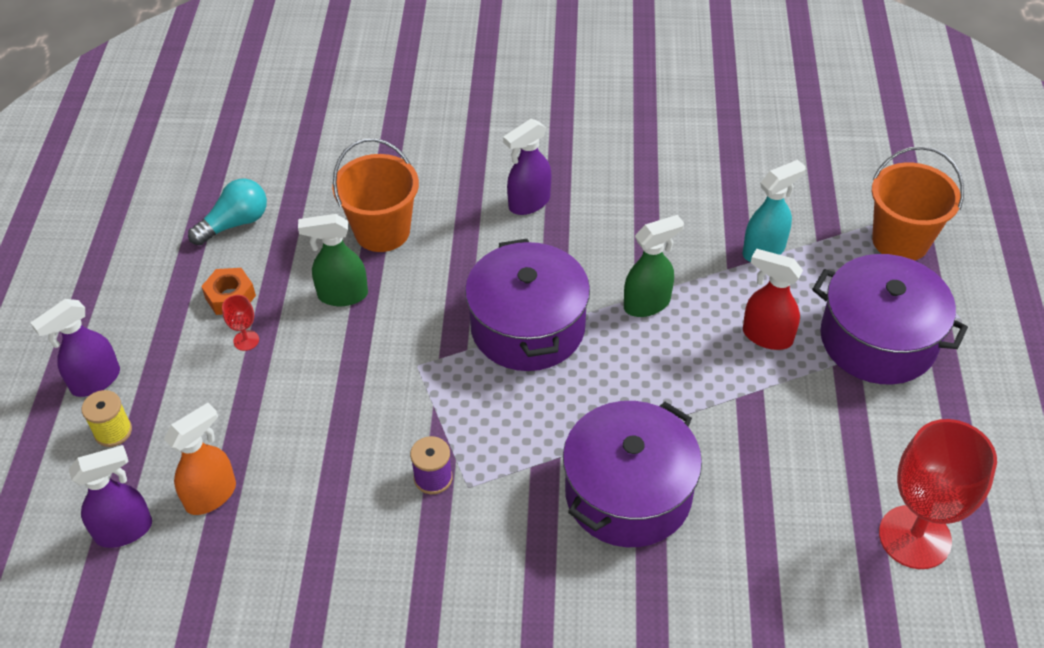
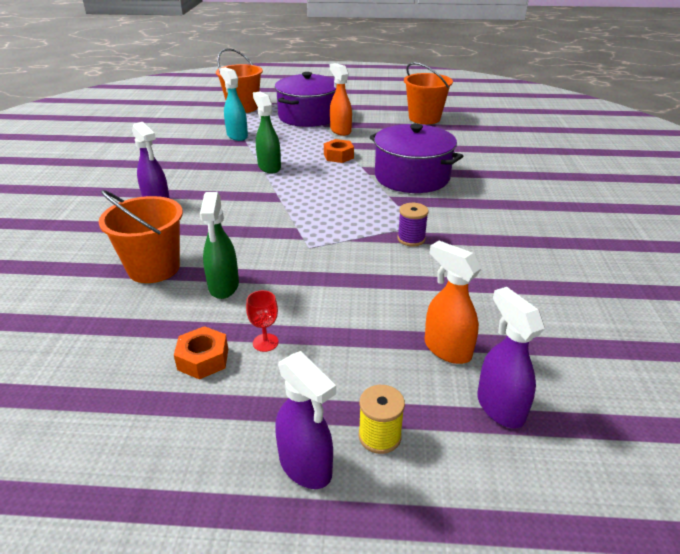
camera: 90 degrees left, 15 degrees down
(235, 223) = (91, 365): turquoise light bulb -> none
(527, 327) = (280, 205): purple pot -> none
(700, 391) = (338, 156): none -> orange nut
(766, 336) = (301, 139): red spray bottle -> none
(815, 391) = (340, 131): none -> orange spray bottle
(914, 537) = (424, 118): red goblet -> orange bucket

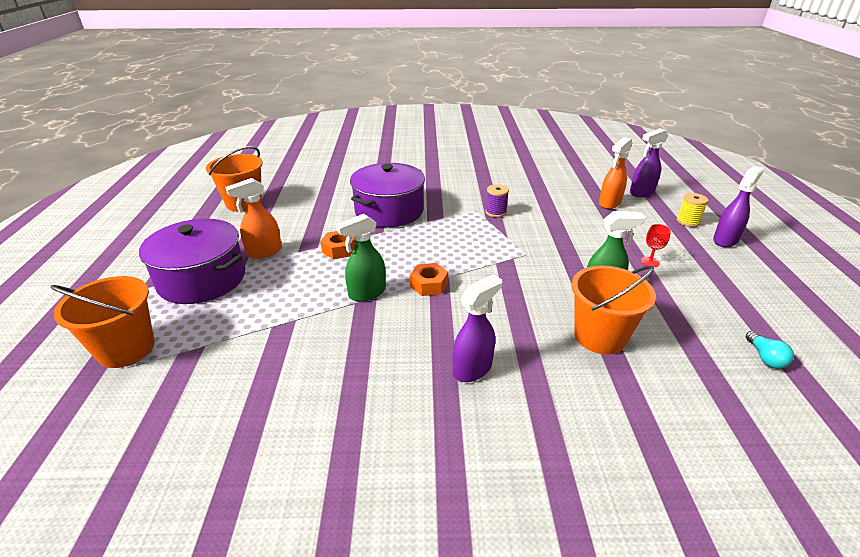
camera: 95 degrees left, 0 degrees up
(49, 376) = (765, 357): none -> turquoise light bulb
(203, 359) = (685, 285): orange nut -> orange nut (429, 285)
(237, 136) = (257, 335): turquoise spray bottle -> none

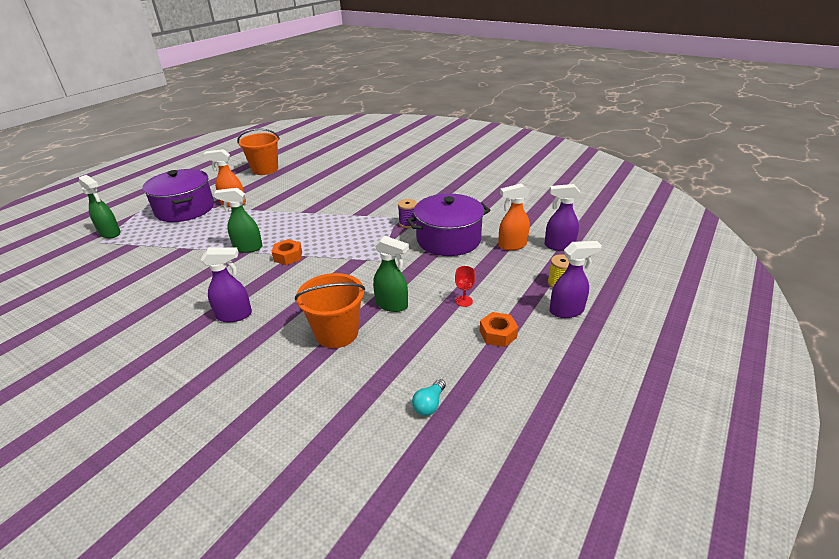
camera: 35 degrees right, 0 degrees up
(126, 349) = (110, 233): orange bucket -> green spray bottle
(339, 249) = (272, 216): orange nut -> orange nut (498, 334)
(389, 211) = (338, 200): purple pot -> purple pot (448, 239)

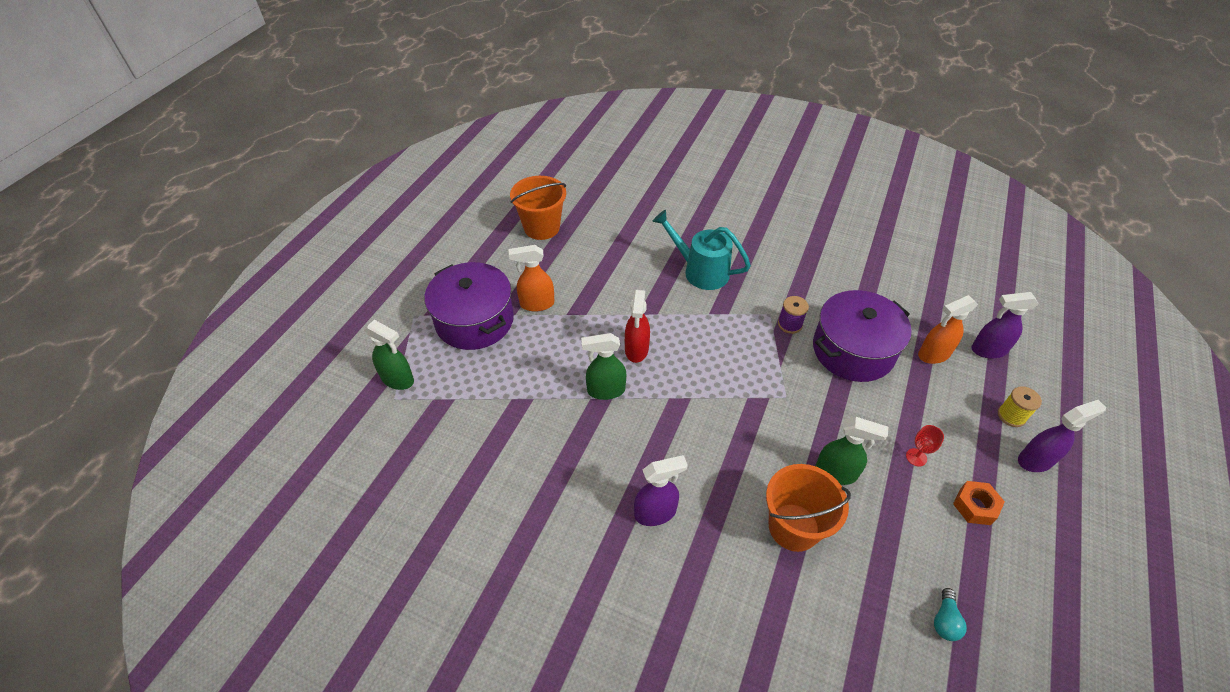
camera: 10 degrees left, 15 degrees up
(285, 229) = (636, 350): none -> red spray bottle
(288, 256) = (667, 401): orange nut -> none
(359, 194) = (700, 271): none -> turquoise watering can

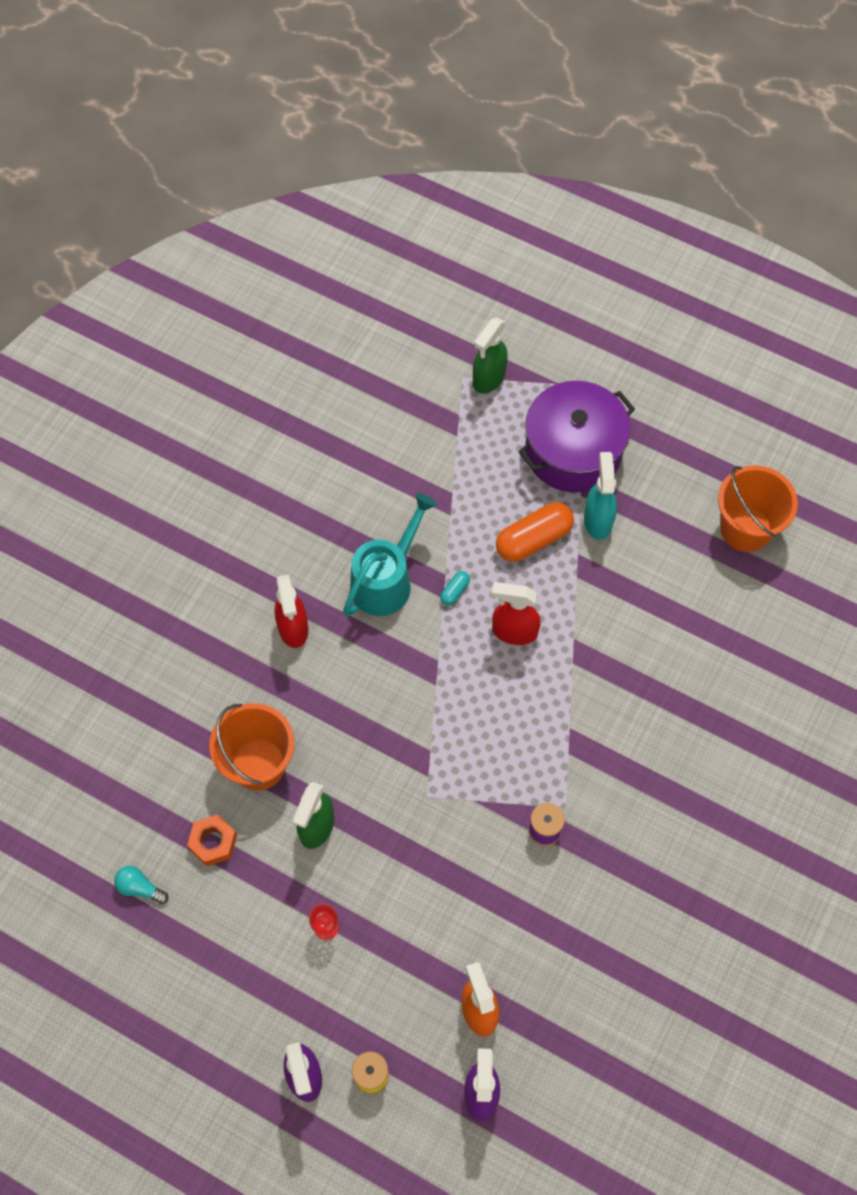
camera: 95 degrees right, 15 degrees up
(536, 304) = (598, 520): orange spray bottle -> turquoise spray bottle
(555, 341) = (533, 539): none -> orange capsule
(605, 390) = (454, 591): green spray bottle -> turquoise capsule
(656, 513) = (293, 628): purple spray bottle -> red spray bottle
(700, 271) = (652, 729): turquoise watering can -> turquoise watering can (386, 579)
(853, 350) = (494, 902): purple pot -> none
(975, 506) = (256, 973): orange nut -> orange nut (213, 842)

